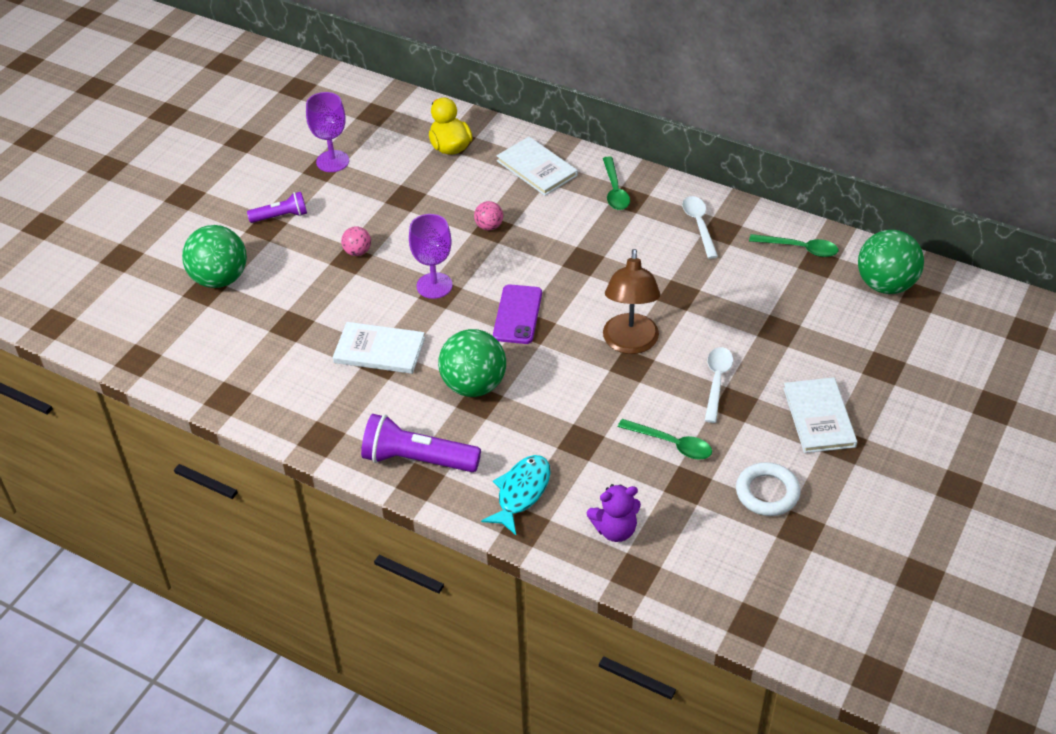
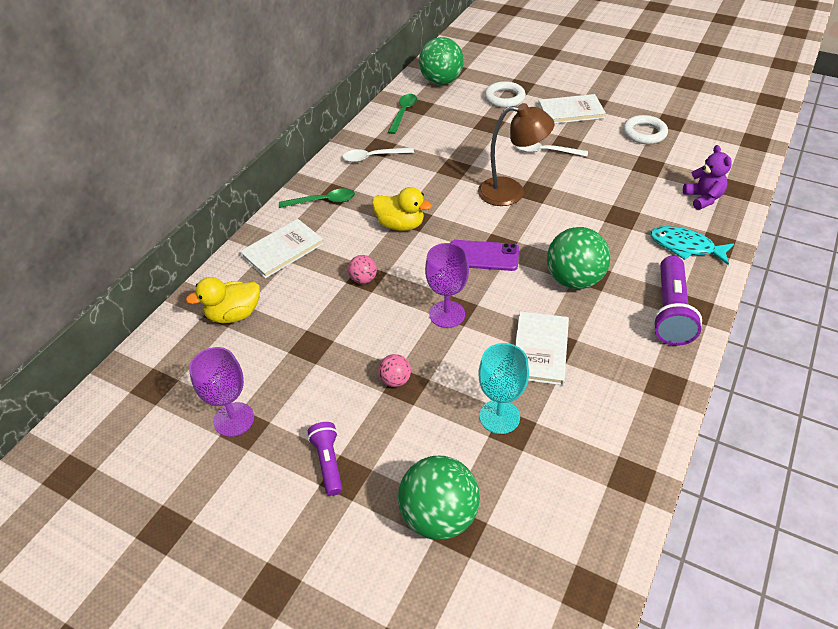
camera: 90 degrees left, 0 degrees up
(306, 317) = (499, 416): none -> turquoise goblet
(572, 251) = (400, 225): none -> yellow duck
(671, 444) = (612, 172): green spoon -> none
(848, 349) = (504, 98): none -> white ring

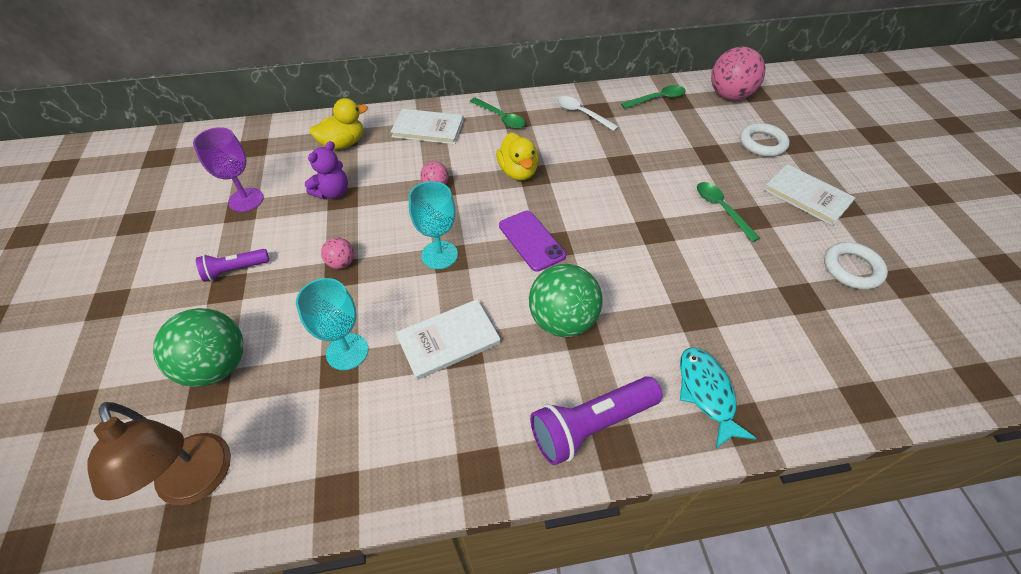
camera: 50 degrees right, 5 degrees up
(234, 315) = (343, 144): yellow duck -> yellow duck turned 120 degrees clockwise
(328, 462) = (235, 270): purple flashlight -> purple flashlight turned 150 degrees counterclockwise
(441, 81) = (729, 96): green ball -> pink ball
(447, 314) = (439, 255): purple goblet -> turquoise goblet
(511, 192) = (635, 215): brown lamp -> brown lamp (198, 482)
(545, 151) = (721, 209): white spoon -> green spoon
(703, 198) = (807, 373): purple teddy bear -> purple teddy bear (333, 192)

